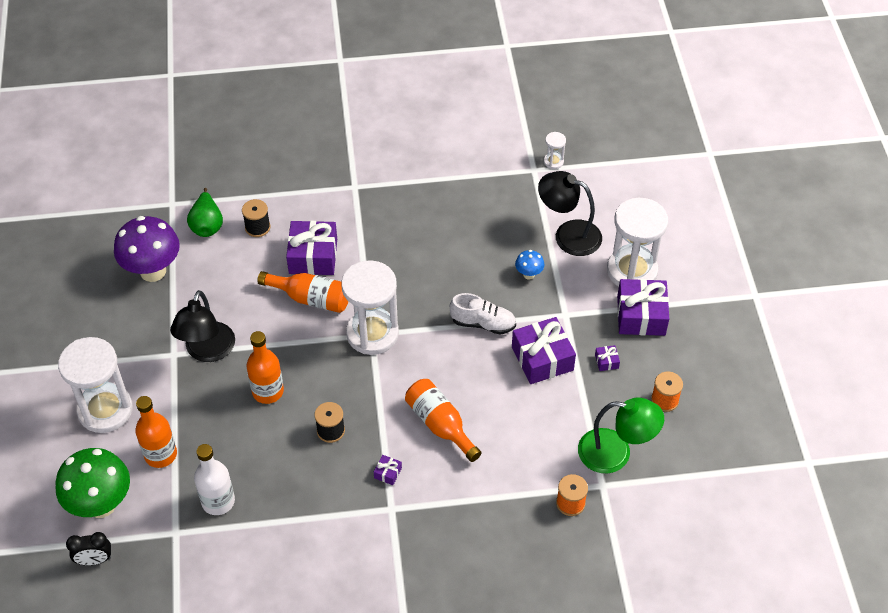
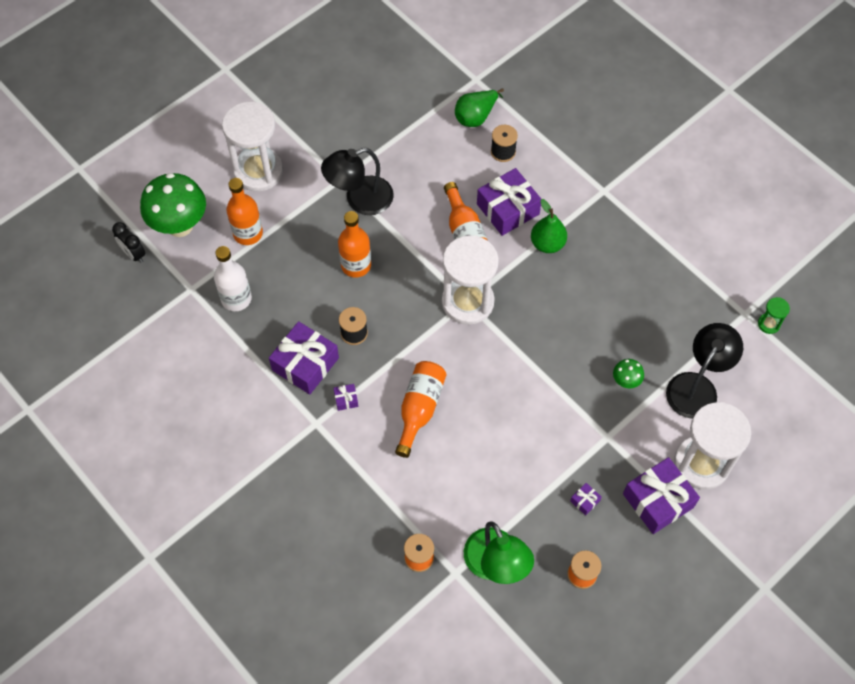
camera: 55 degrees right, 10 degrees up
(153, 271) = (403, 112): purple mushroom -> none
(368, 250) = (547, 244): none -> green pear
(483, 323) = (545, 378): white shoe -> none
(529, 274) = (625, 381): blue mushroom -> green mushroom
(542, 358) = (546, 446): purple gift -> purple gift (305, 364)
(553, 162) = (768, 324): white hourglass -> green hourglass
(568, 234) = (697, 386): black lamp -> black lamp turned 45 degrees clockwise

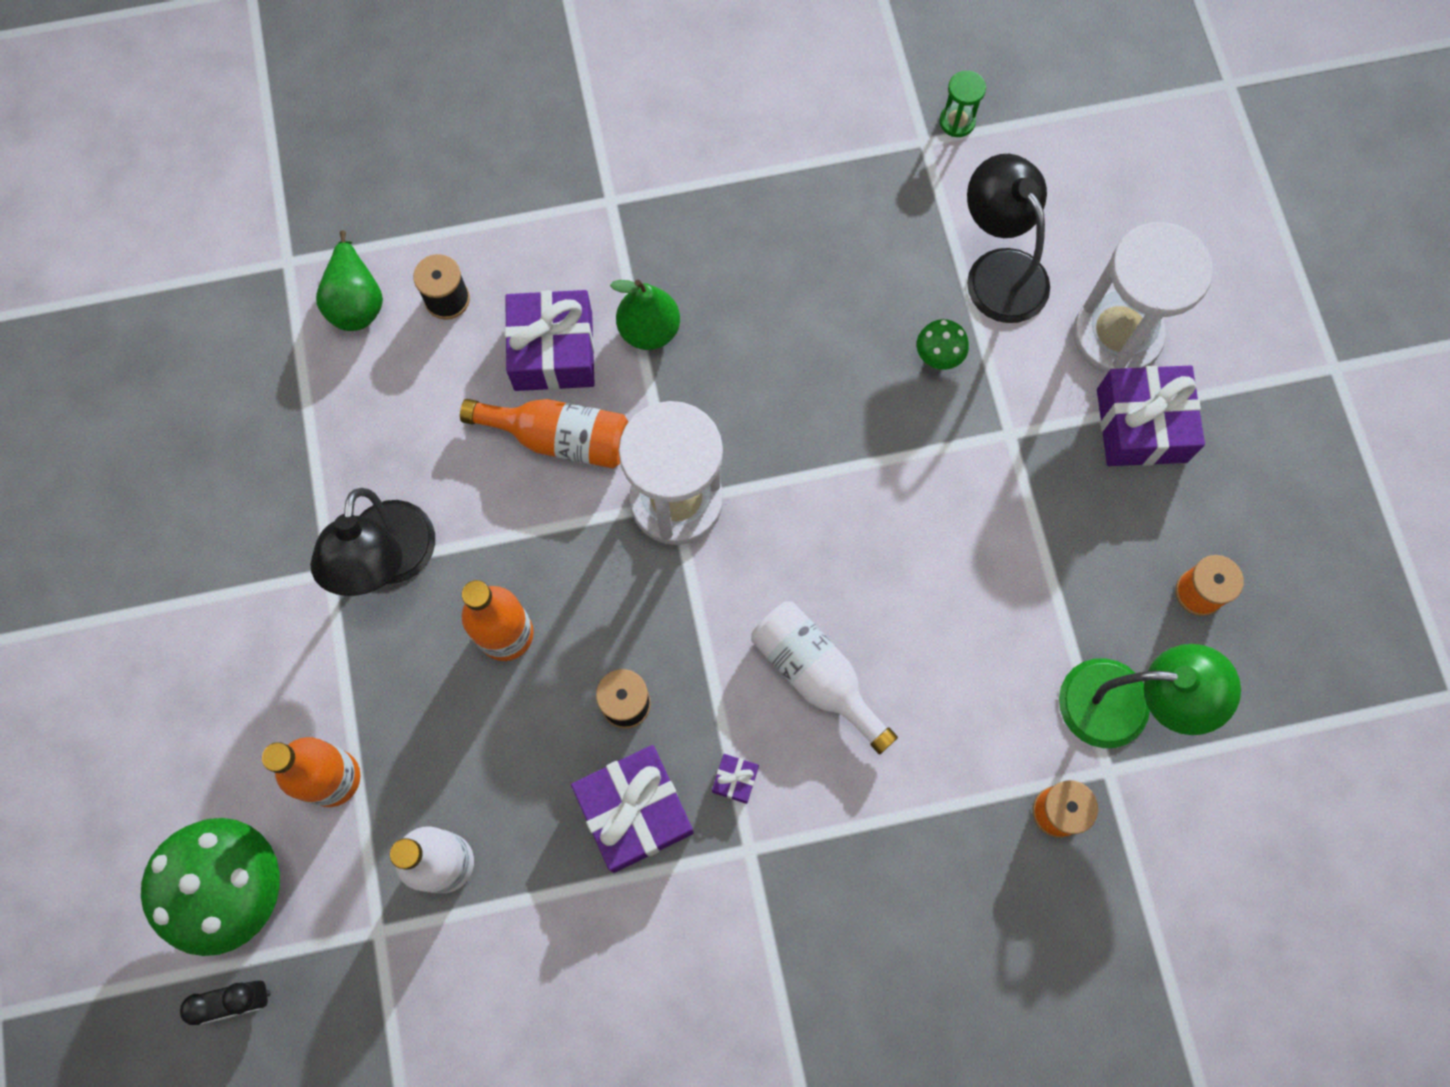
camera: 60 degrees left, 10 degrees up
(258, 171) = (222, 696): white hourglass -> none
(419, 409) = (815, 675): orange bottle -> white bottle
(585, 501) = (1091, 523): purple gift -> none

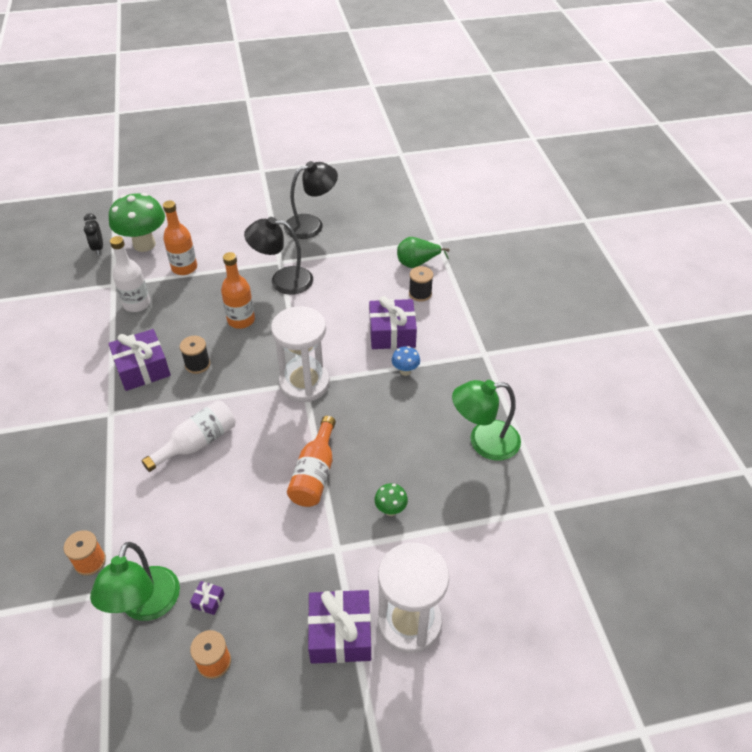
camera: 90 degrees right, 25 degrees down
(559, 438) = (342, 337): orange bottle -> orange bottle (314, 473)
(649, 330) = (405, 371): green pear -> blue mushroom
(735, 780) = (148, 408): purple gift -> purple gift (208, 601)
(803, 217) = (484, 441): none -> green lamp
(957, 122) = (567, 528): green hourglass -> none
(998, 270) = (455, 548): black lamp -> black lamp (311, 224)

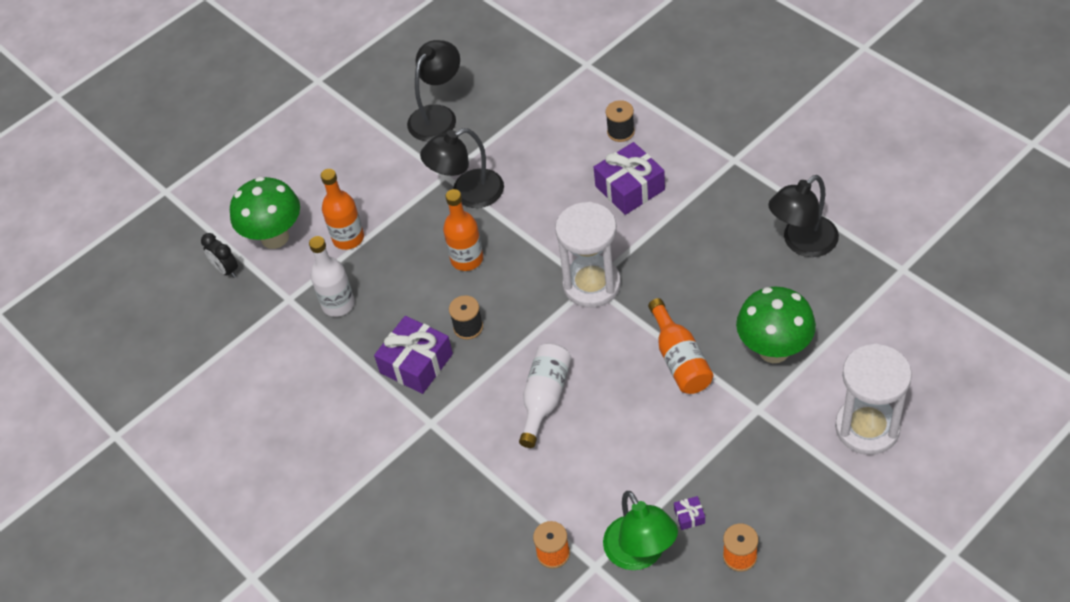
camera: 25 degrees left, 5 degrees up
(340, 634) = (820, 471): purple gift -> none
(390, 510) = (774, 350): green mushroom -> green mushroom, size x2.21
(405, 371) = (676, 218): blue mushroom -> none
(417, 263) = (589, 100): green pear -> none
(484, 441) = (802, 243): green lamp -> black lamp

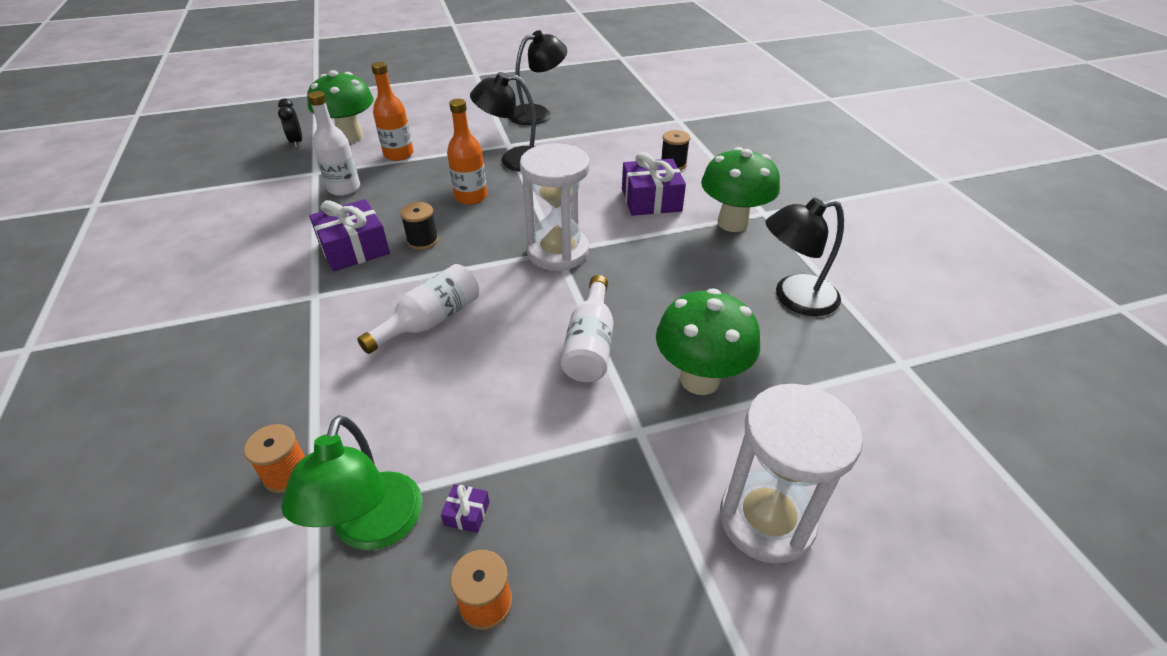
camera: 20 degrees right, 10 degrees down
(679, 359) = (590, 345): orange bottle -> white bottle
(714, 184) = (732, 223): none -> green mushroom

